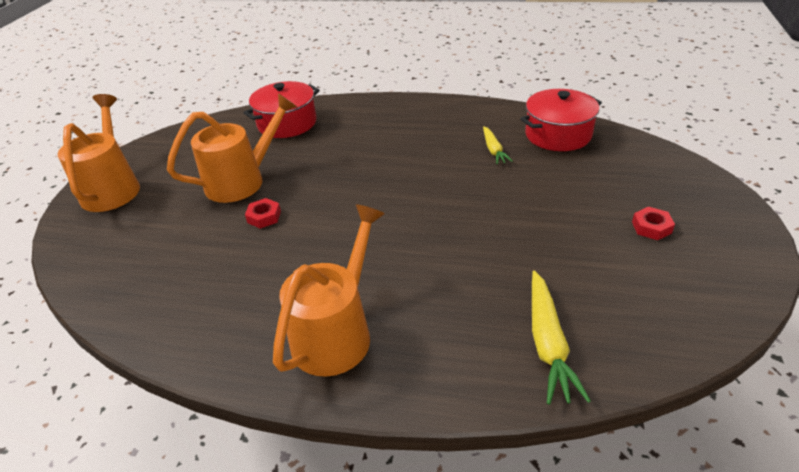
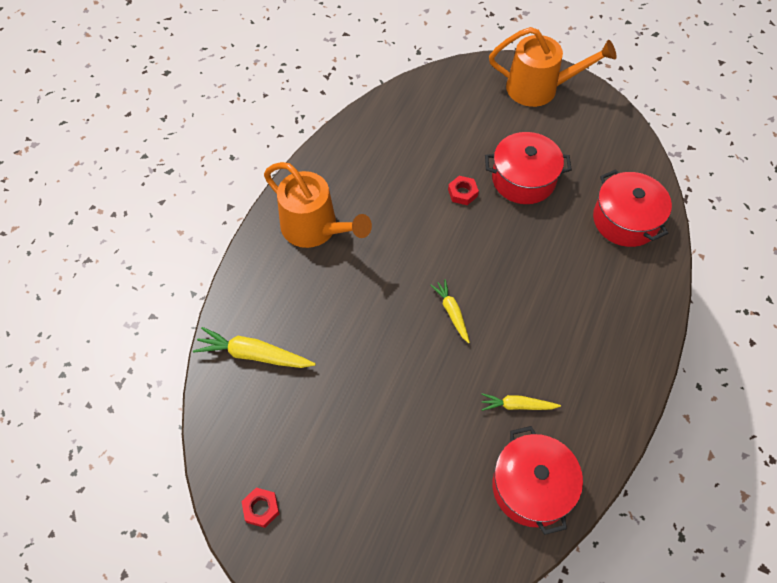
camera: 100 degrees right, 20 degrees up
(243, 180) = (523, 179): orange watering can -> red pot
(418, 199) = (452, 312): none -> yellow carrot
(651, 227) = (344, 498): red nut -> red nut (261, 509)

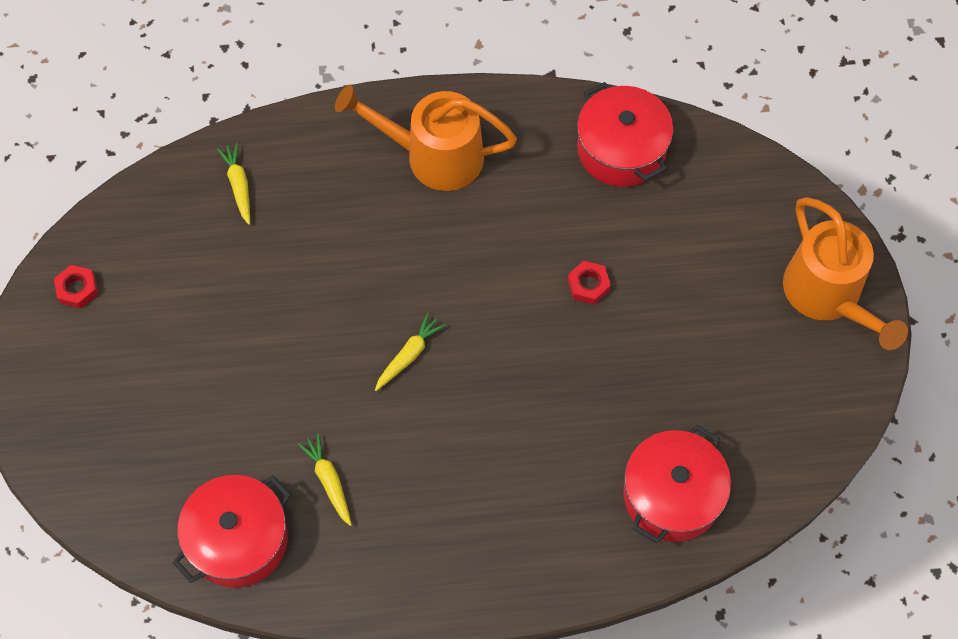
camera: 60 degrees right, 5 degrees up
(254, 355) = (239, 186): yellow carrot -> yellow carrot, size x0.62
(315, 229) = (433, 156): orange watering can -> orange watering can turned 90 degrees clockwise
(523, 179) = (657, 345): red pot -> red pot (621, 149)

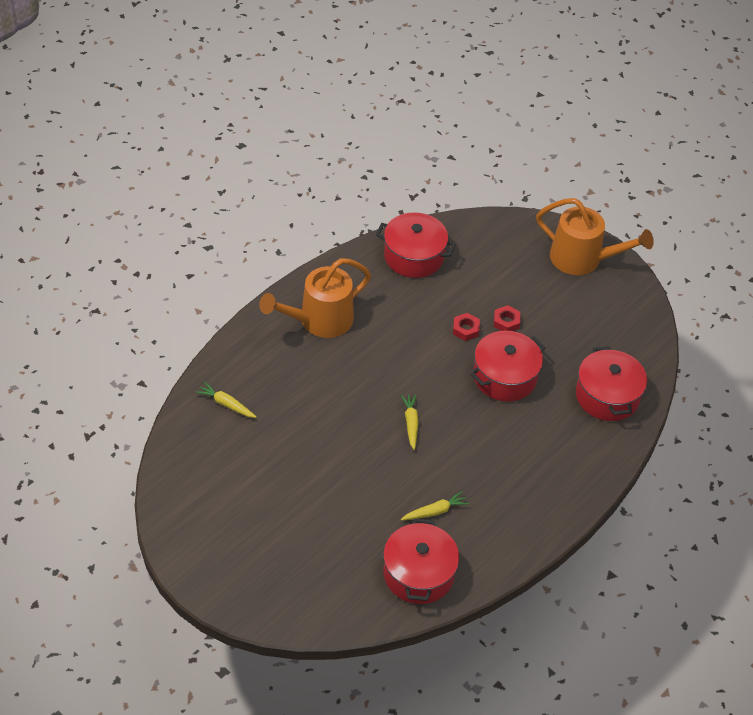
camera: 45 degrees left, 15 degrees down
(77, 289) = (189, 518): red nut -> red nut (506, 322)
(329, 481) = (435, 511): yellow carrot -> yellow carrot turned 135 degrees clockwise
(573, 378) = (504, 377): none -> red pot

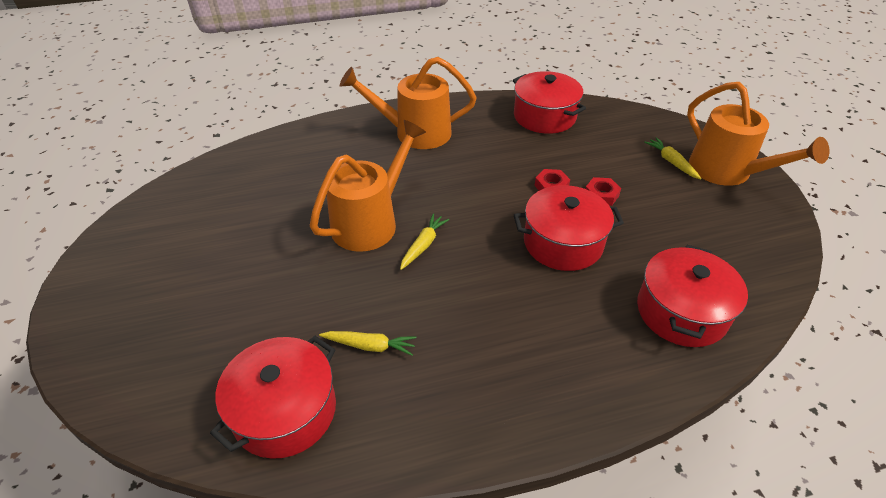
camera: 35 degrees right, 5 degrees down
(226, 404) = (271, 163): yellow carrot -> yellow carrot (671, 162)
(357, 421) = (371, 221): none -> orange watering can

